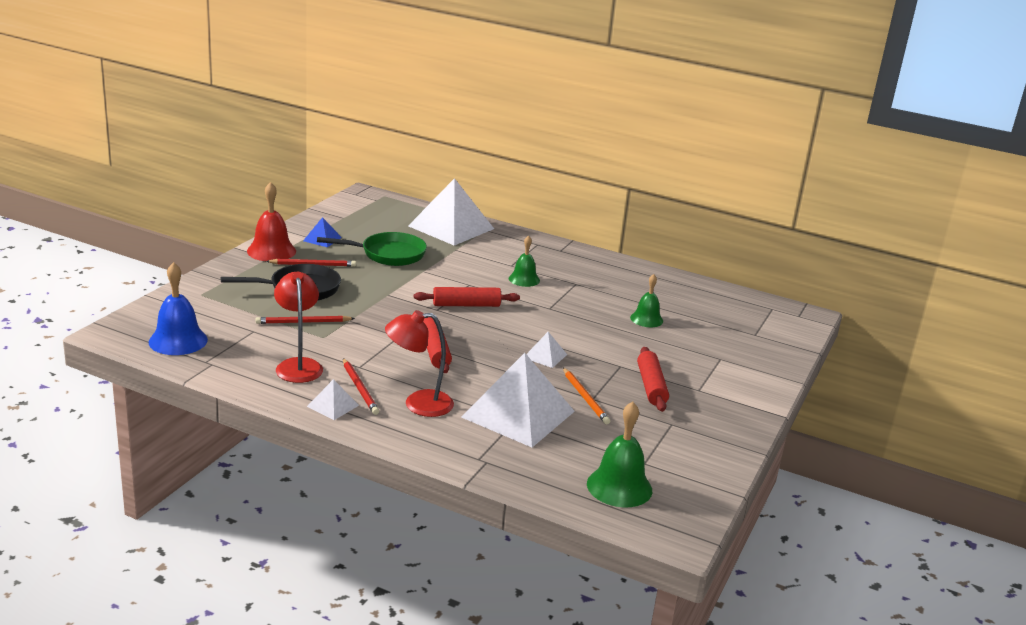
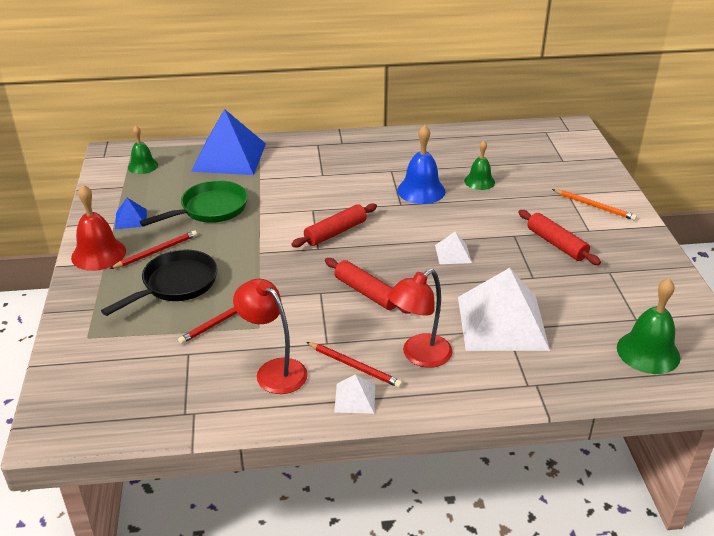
camera: 30 degrees left, 10 degrees up
(178, 341) = (129, 404): blue bell -> blue bell (421, 190)
(451, 227) = (229, 157): white pyramid -> blue pyramid
(524, 279) = (348, 184): green bell -> green bell (143, 166)
(585, 398) = (527, 280): orange pencil -> orange pencil (594, 206)

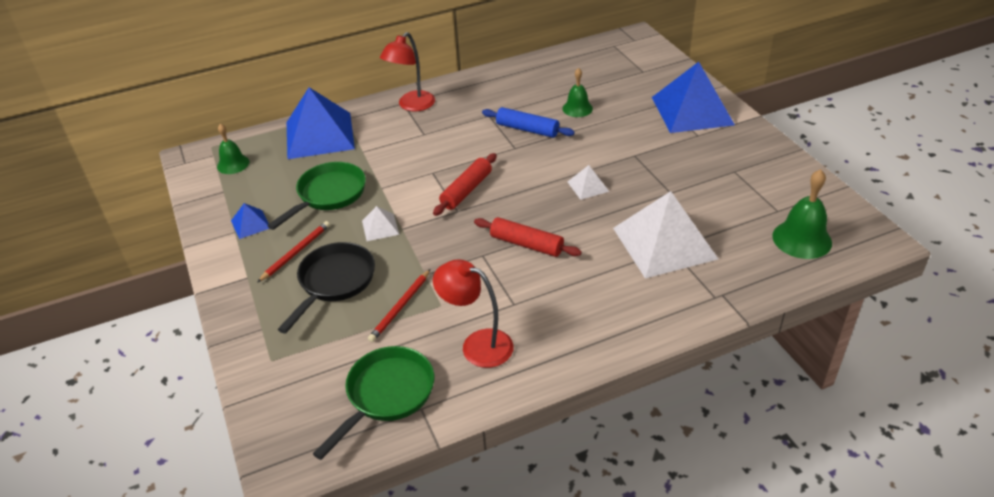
camera: 15 degrees left, 5 degrees up
(98, 254) = (236, 269): red bell -> none
(169, 393) = (386, 395): none -> green pan
(354, 366) = (551, 320): red pencil -> none
(355, 398) = (567, 351): white pyramid -> white pyramid (380, 227)
(419, 356) = (606, 294): red lamp -> red lamp (412, 105)
(421, 190) = (527, 129): blue bell -> blue rolling pin
(556, 244) = (676, 155): red rolling pin -> none
(594, 206) = (692, 110): orange pencil -> blue pyramid

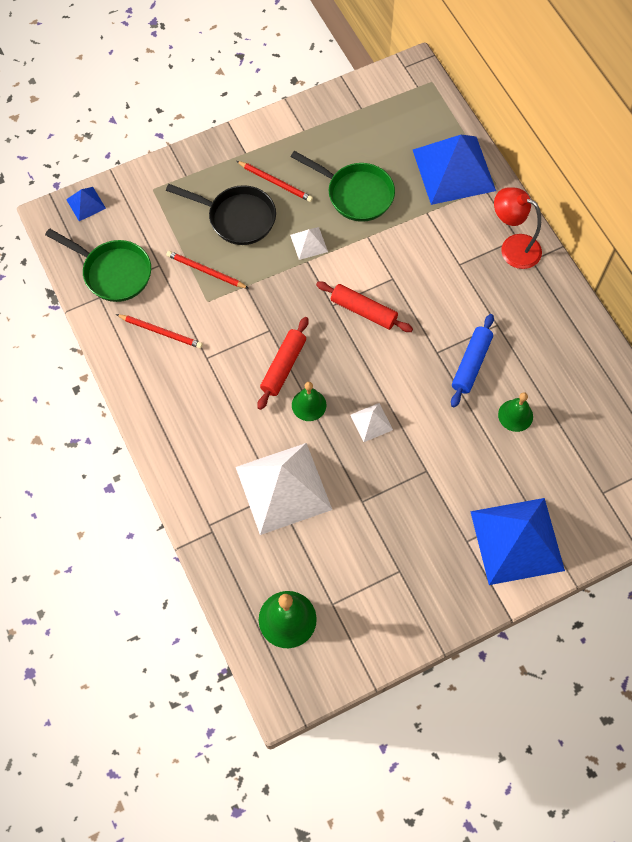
camera: 85 degrees right, 25 degrees up
(233, 164) = (403, 106): green bell -> green bell (309, 405)
(250, 224) = (314, 140): blue pyramid -> blue pyramid (86, 204)
(477, 345) = (161, 332): red lamp -> red pencil

